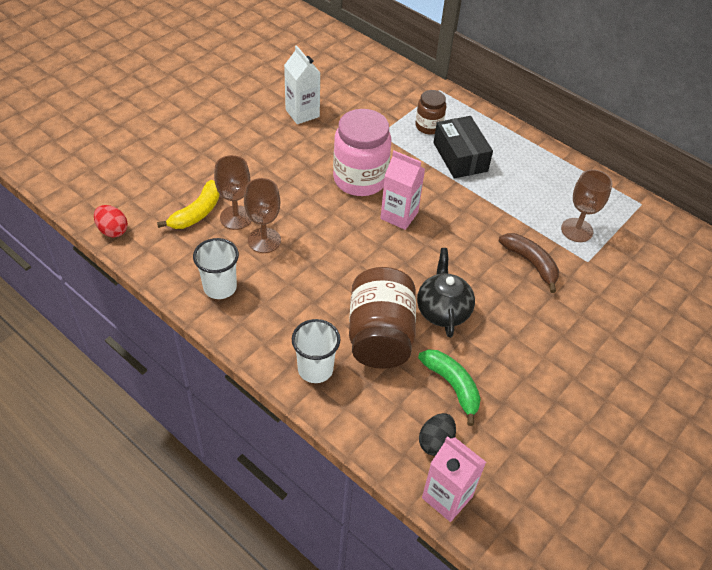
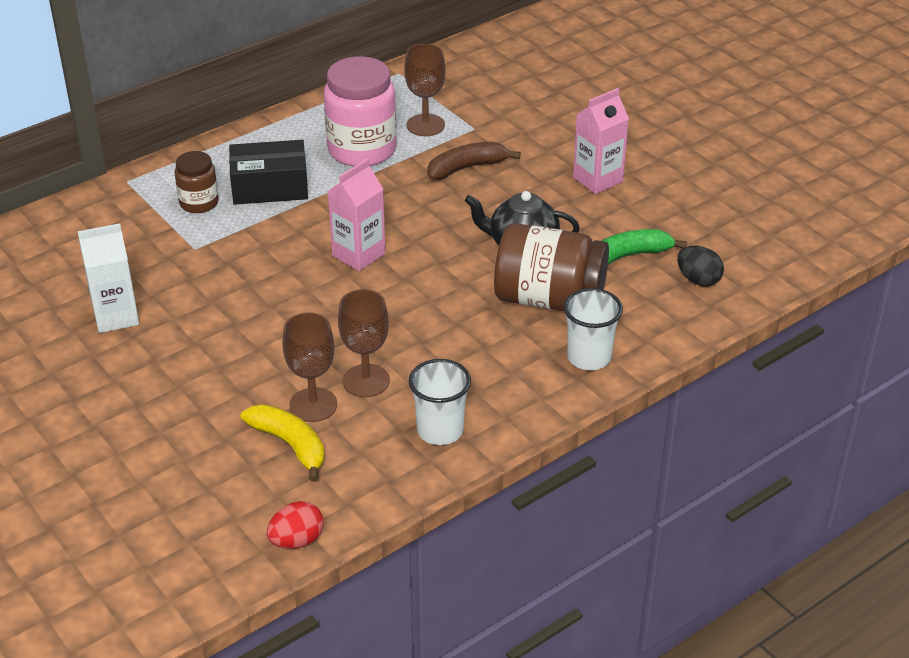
camera: 75 degrees left, 10 degrees down
(360, 179) = (279, 279): pink jar -> pink jar (362, 150)
(447, 497) = (763, 283): pink carton -> pink carton (597, 179)

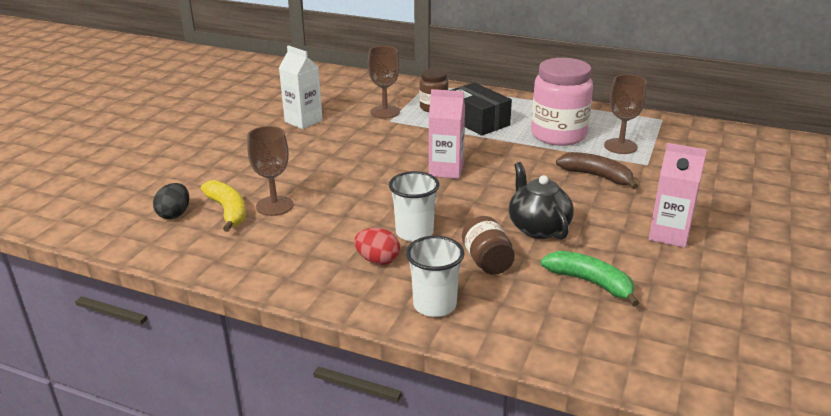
camera: 60 degrees right, 10 degrees down
(290, 445) = (228, 211): yellow banana -> yellow banana turned 45 degrees counterclockwise
(297, 540) = (134, 245): red egg -> red egg (378, 260)
(366, 381) = (316, 216): brown goblet -> brown goblet (385, 112)
(440, 430) = (286, 263): white cup -> white cup (414, 233)
(549, 299) = (487, 261): brown jar -> brown jar, size x0.55
(698, 280) = (607, 333): black egg -> black egg (174, 214)

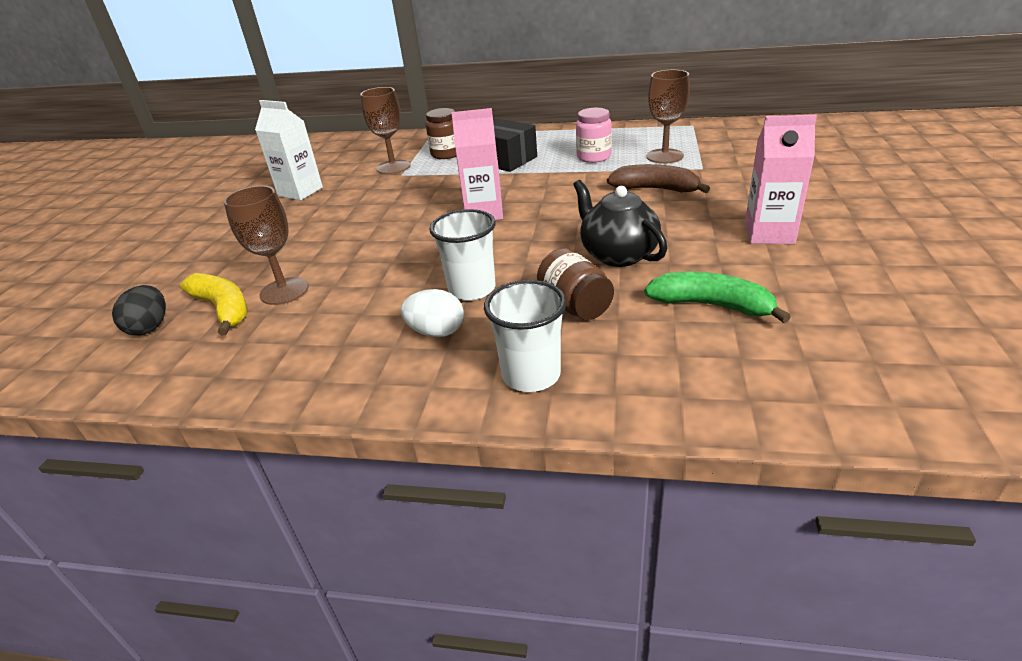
camera: 10 degrees left, 5 degrees up
(378, 260) = (436, 332): red egg -> white egg
(558, 135) = (593, 157): pink jar -> pink jar, size x0.55

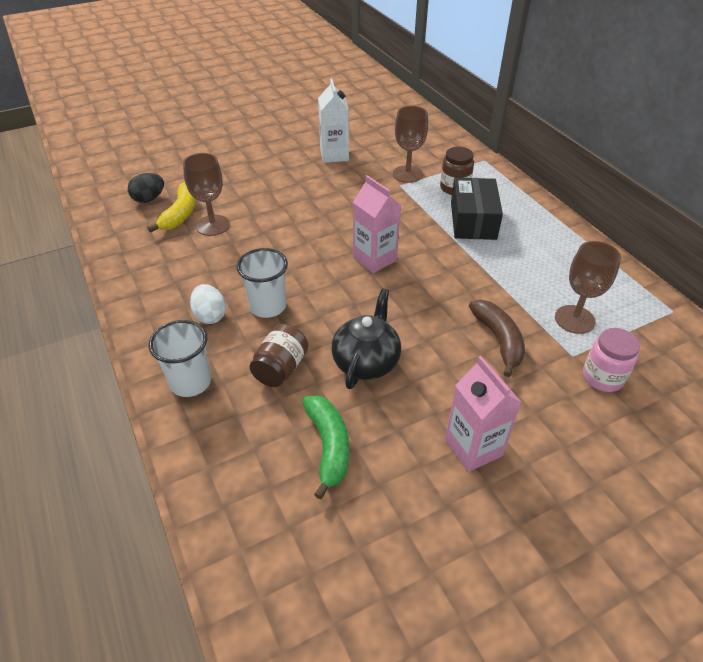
camera: 50 degrees right, 10 degrees up
(593, 157) = (528, 274): pink jar -> pink jar (602, 377)

